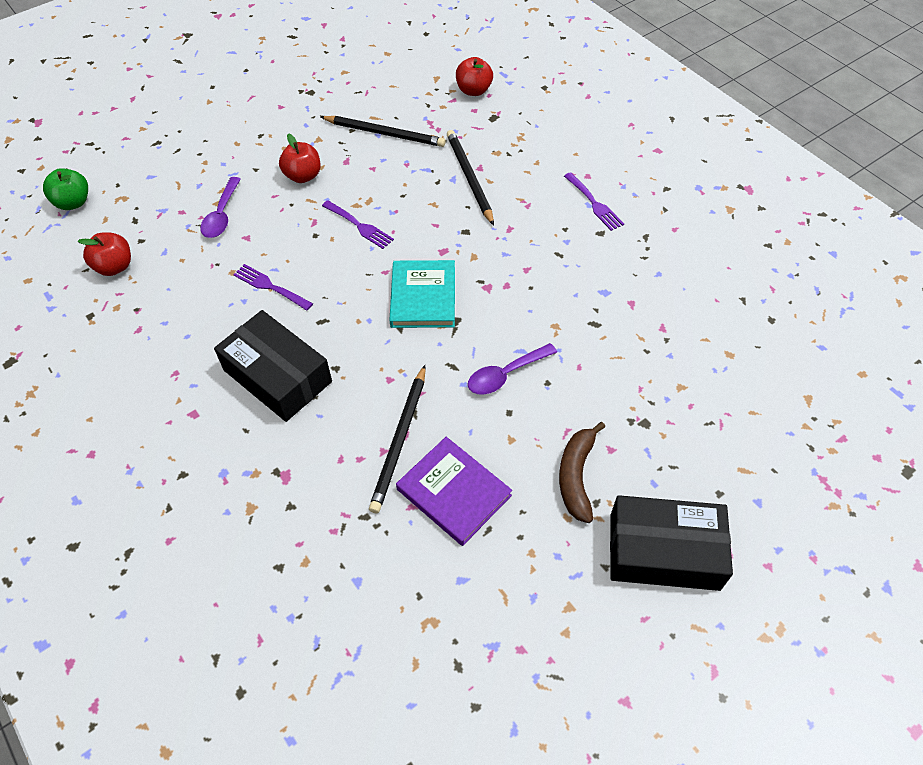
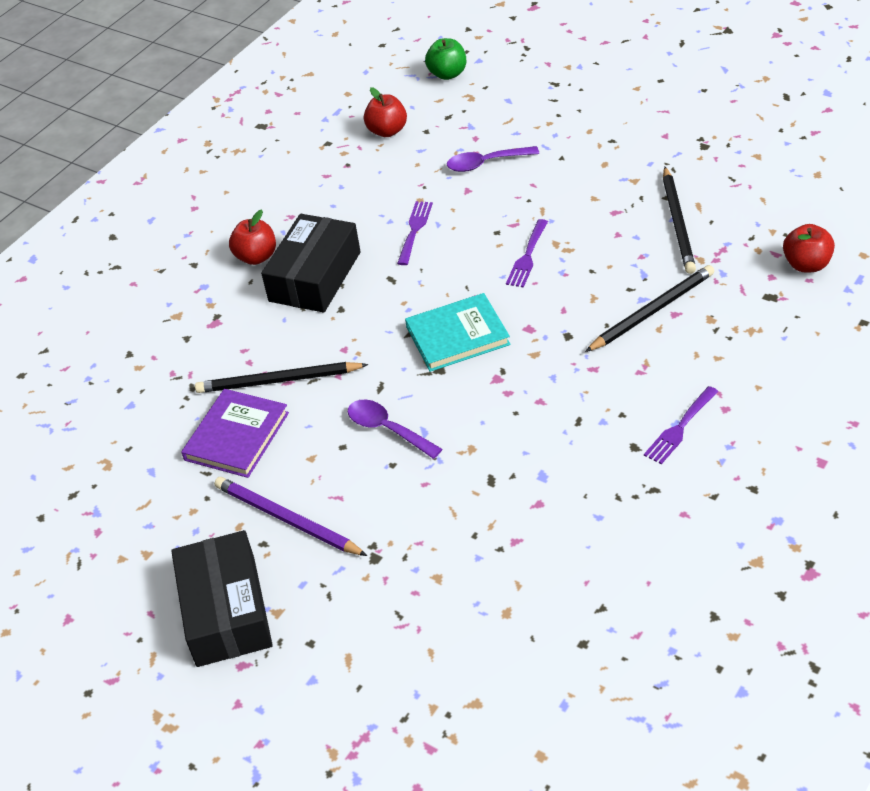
camera: 75 degrees right, 10 degrees down
(303, 176) = (572, 192): red apple -> red apple (256, 257)
(576, 476) = (287, 520): brown banana -> purple pencil

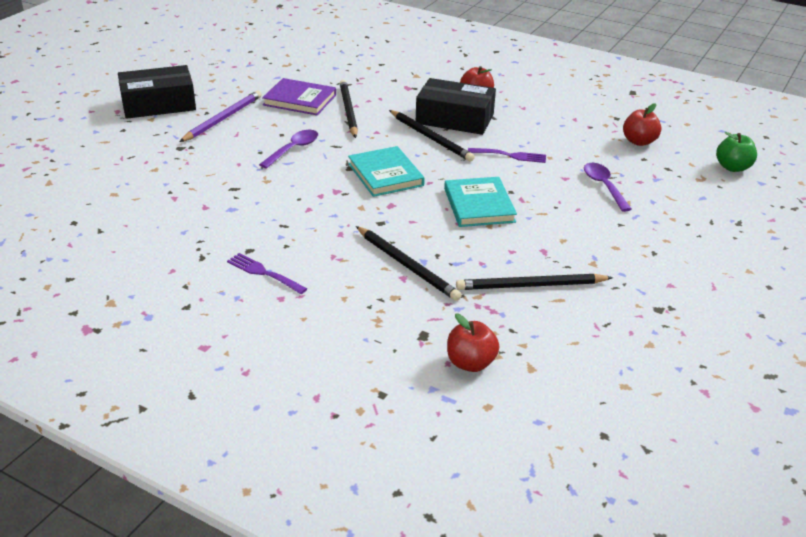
camera: 80 degrees right, 10 degrees down
(364, 298) = (430, 138): none -> black pencil
(527, 257) = (479, 205): purple fork -> turquoise book

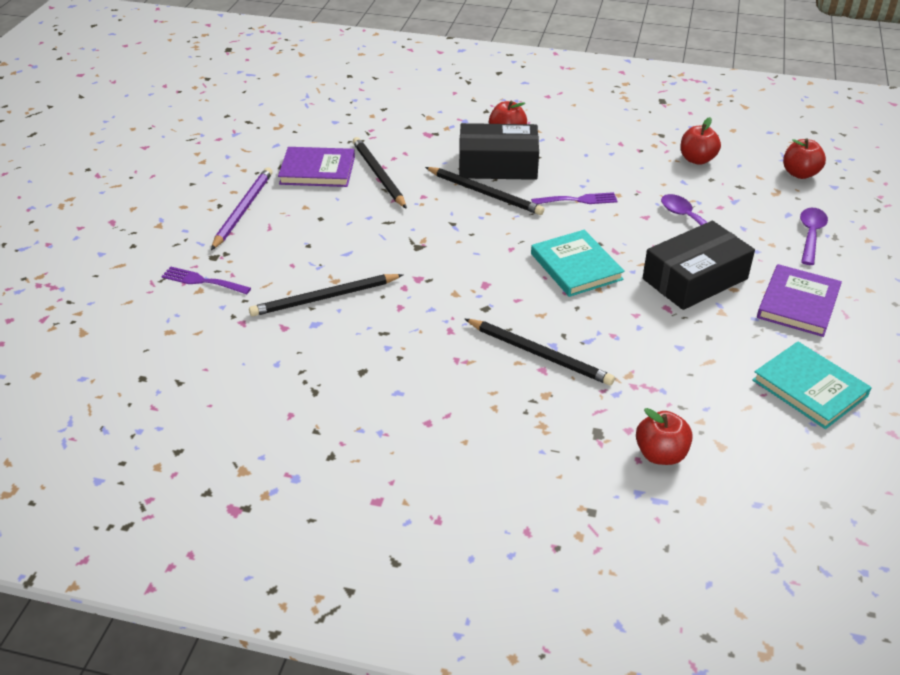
camera: 15 degrees left, 5 degrees up
(158, 104) = (157, 204): black box -> black box (695, 279)
(263, 273) = (393, 396): purple fork -> purple fork (202, 281)
(293, 149) = (344, 235): purple spoon -> purple spoon (810, 235)
(385, 175) = (460, 248): turquoise book -> turquoise book (809, 388)
(531, 285) = (675, 351): black pencil -> black pencil (325, 298)
(671, 270) = (798, 304): none -> purple book
(732, 167) = (800, 174): green apple -> red apple

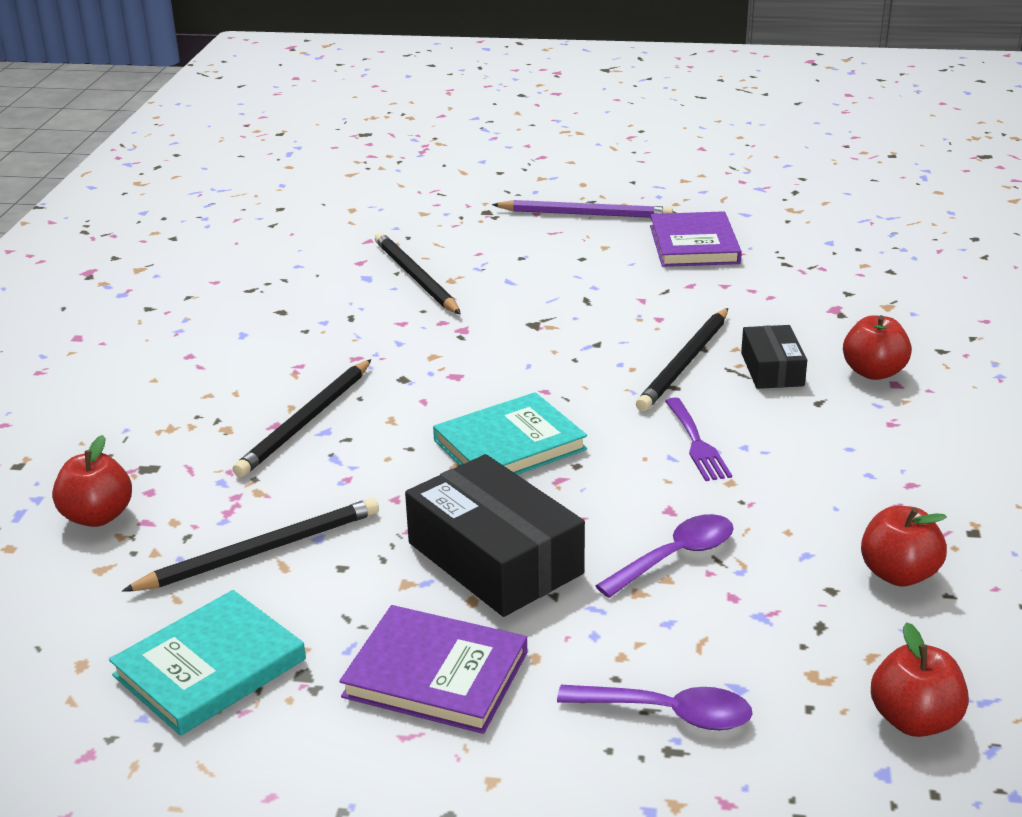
camera: 85 degrees right, 10 degrees down
(202, 281) = (440, 212): purple fork -> none
(379, 175) = (700, 284): black pencil -> black pencil (260, 551)
(498, 165) = (772, 369): black box -> black box, size x0.57

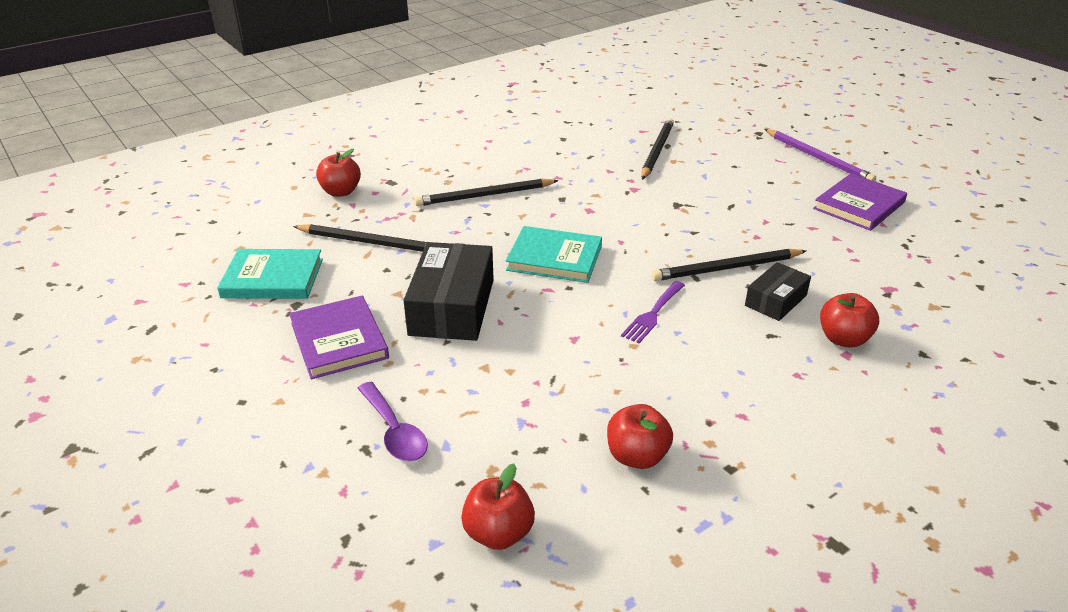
camera: 45 degrees right, 5 degrees up
(675, 556) = (534, 363): purple spoon -> none

